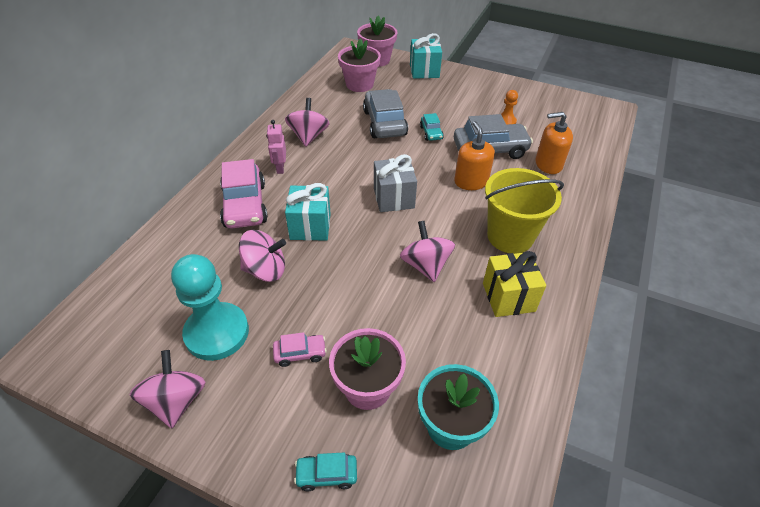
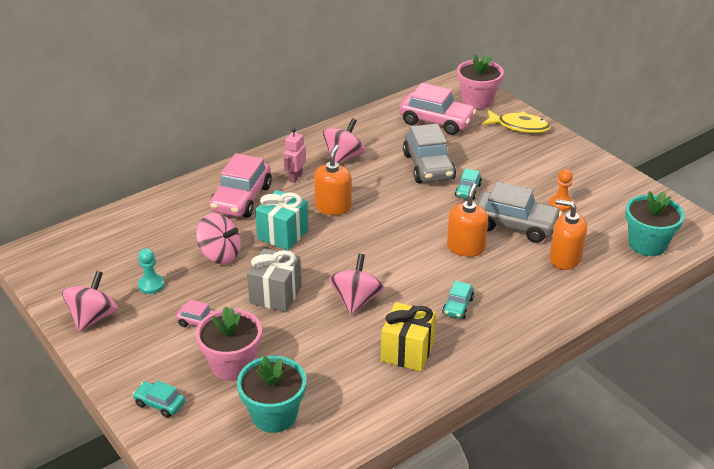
camera: 30 degrees right, 10 degrees down
(217, 333) = (151, 285): turquoise pawn -> turquoise pawn, size x0.47
(335, 184) = (333, 207): none -> orange soap dispenser
(359, 84) = (436, 121): pink flower pot -> pink car
(384, 123) = (428, 167): grey car -> grey car turned 150 degrees clockwise
(394, 198) = (377, 237): grey gift -> grey gift (275, 295)
(424, 71) = (519, 126): turquoise gift -> yellow fish
(510, 236) = (458, 306): yellow bucket -> turquoise car
(589, 133) = (647, 244): none -> turquoise flower pot

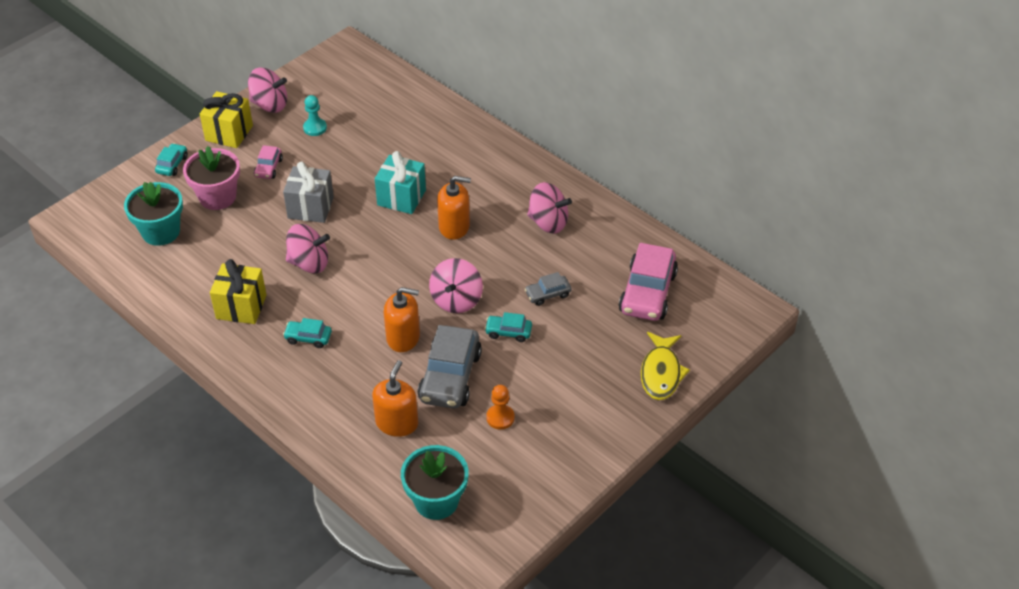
camera: 80 degrees right, 10 degrees up
(126, 352) = (229, 133): none -> yellow gift
(220, 255) = (363, 161): pink spinning top -> pink spinning top (456, 300)
(241, 199) = (454, 159): pink car -> none
(295, 177) = (500, 191): pink robot -> none
(428, 167) = (548, 294): grey car -> grey car, size x0.49
(477, 101) = (710, 328): pink flower pot -> none

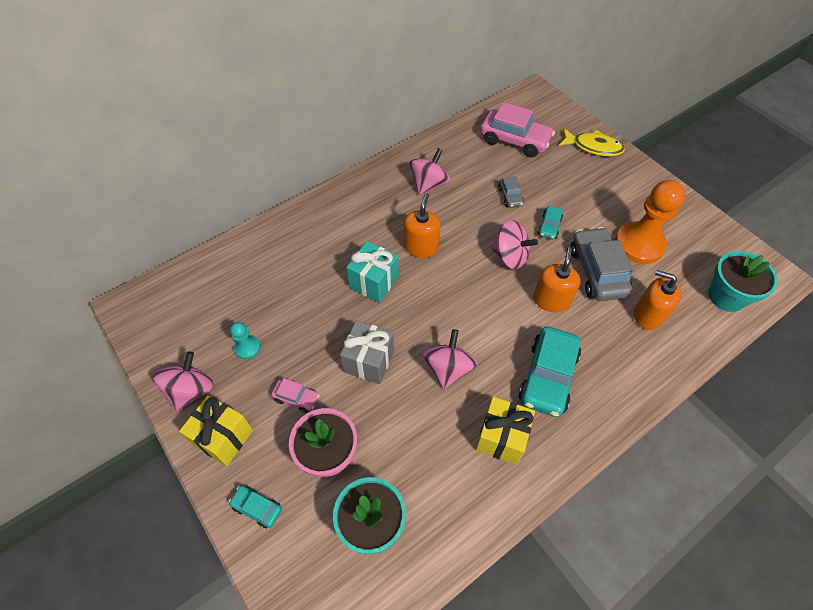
camera: 80 degrees left, 10 degrees up
(308, 338) = (548, 377): turquoise car -> turquoise car, size x2.03
(450, 377) = (597, 271): grey car -> grey car turned 120 degrees counterclockwise
(500, 418) = (639, 244): orange pawn -> orange pawn, size x2.13

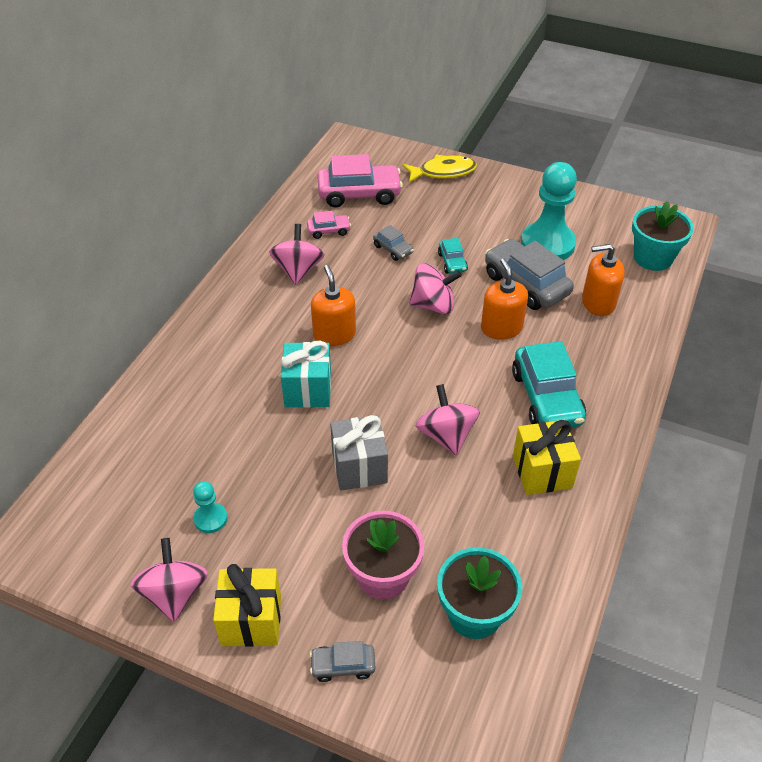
camera: 30 degrees left, 10 degrees down
(257, 508) = (343, 666): turquoise car -> grey car
(296, 398) = (306, 540): pink car -> pink car (329, 231)
(639, 244) = (547, 244): orange pawn -> turquoise pawn

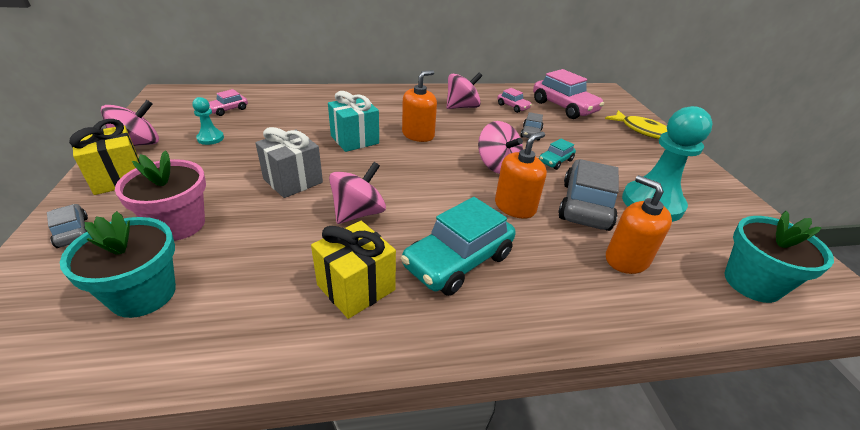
camera: 55 degrees right, 10 degrees down
(138, 485) = (228, 110): none -> pink car

